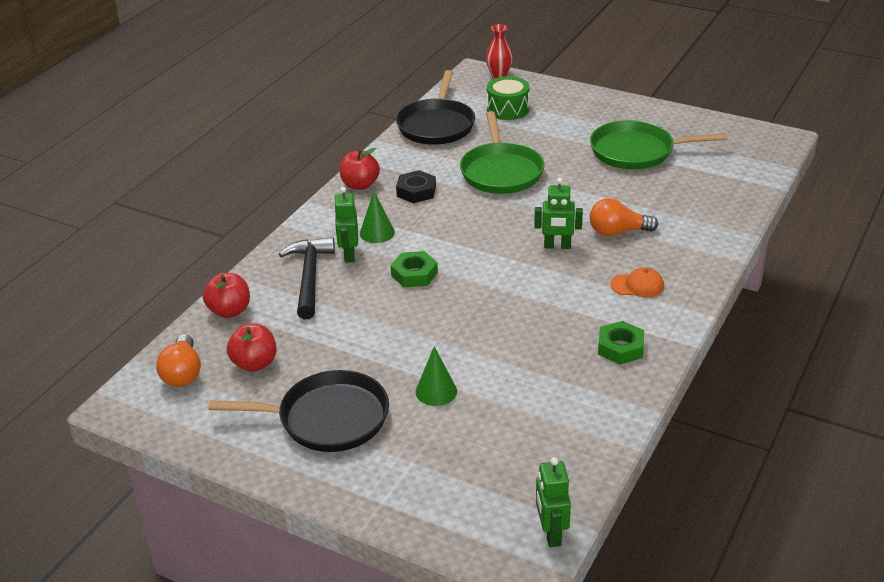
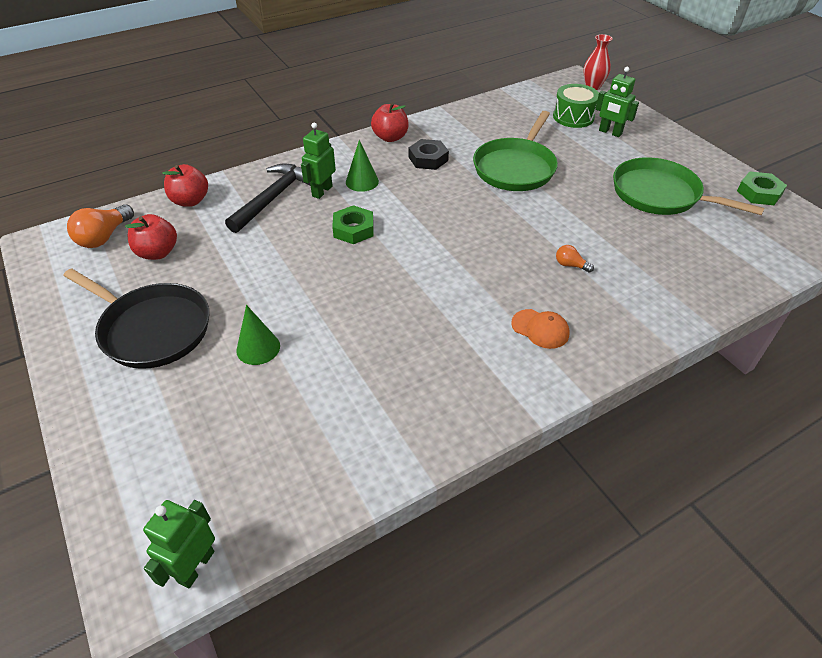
camera: 30 degrees right, 10 degrees up
(436, 125) = (499, 110): black pan -> none
(557, 246) = (500, 255): green robot -> green robot (610, 132)
(617, 232) = (570, 265): orange light bulb -> orange light bulb, size x0.53
(620, 347) = (462, 388): green nut -> green nut (759, 193)

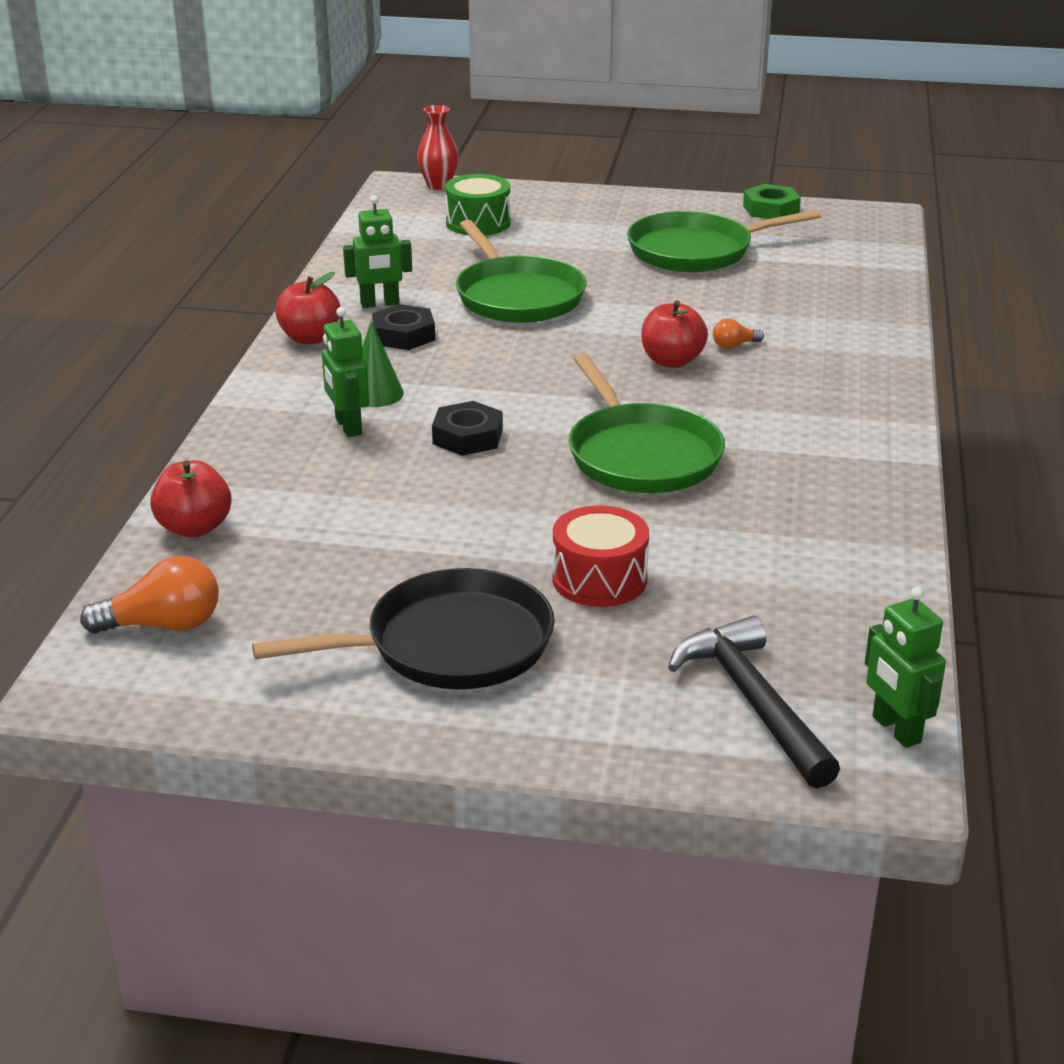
camera: 50 degrees left, 15 degrees down
(104, 237) = (163, 625): orange light bulb -> orange light bulb turned 75 degrees counterclockwise
(158, 252) = (281, 591): red apple -> red apple (672, 361)
(258, 348) = (599, 579): green cone -> red drum
(273, 198) = (301, 464): black hammer -> black hammer (753, 702)
(353, 229) = (467, 437): green nut -> black nut
(402, 296) = (641, 455): none -> green pan
(540, 329) = (806, 404): orange cap -> none
(610, 132) = (545, 220): green robot -> green robot (380, 304)

